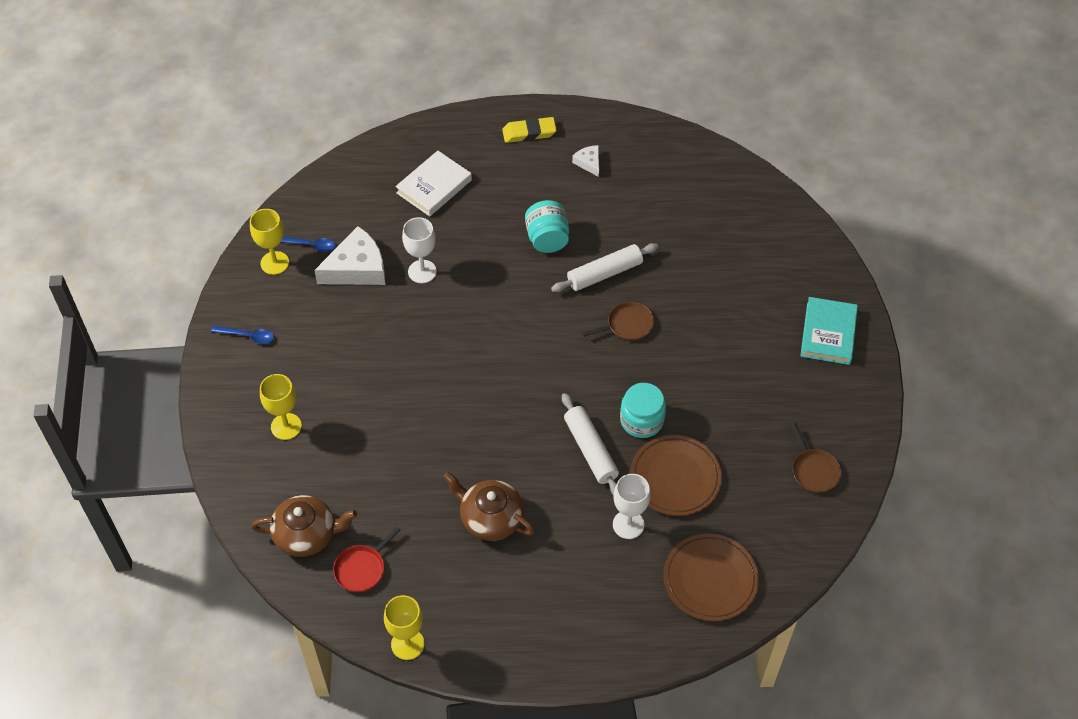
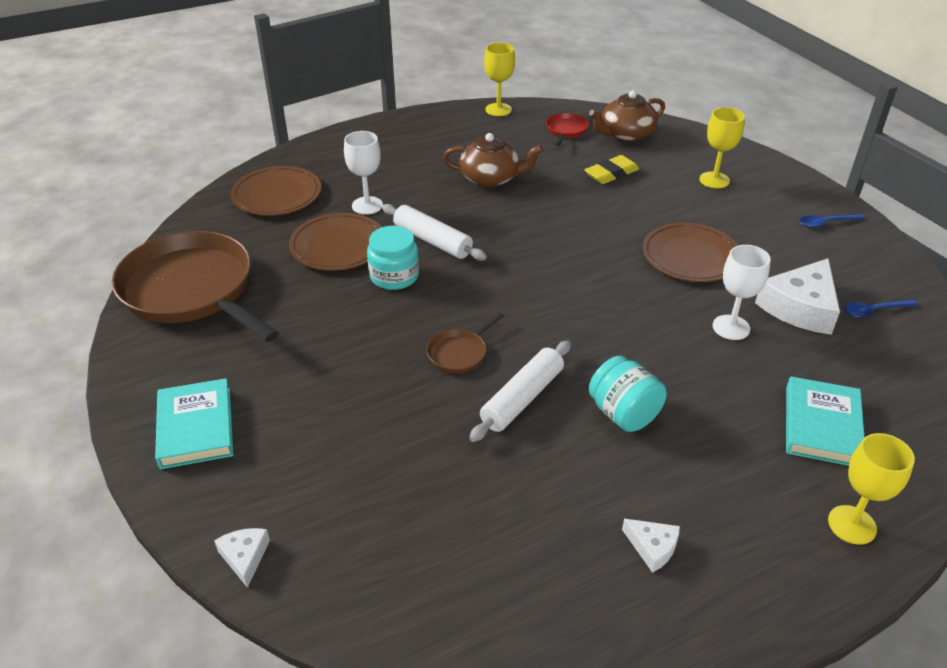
camera: 155 degrees right, 15 degrees down
(274, 263) = (884, 284): yellow goblet -> yellow goblet (852, 525)
(391, 346) = (690, 256): none -> brown plate
(434, 186) = (821, 426): white book -> turquoise book
(529, 133) = (780, 562): yellow eraser -> yellow eraser (611, 174)
(812, 238) = (245, 557): none -> white cheese
(814, 471) = (191, 290): brown pan -> brown pan, size x2.45

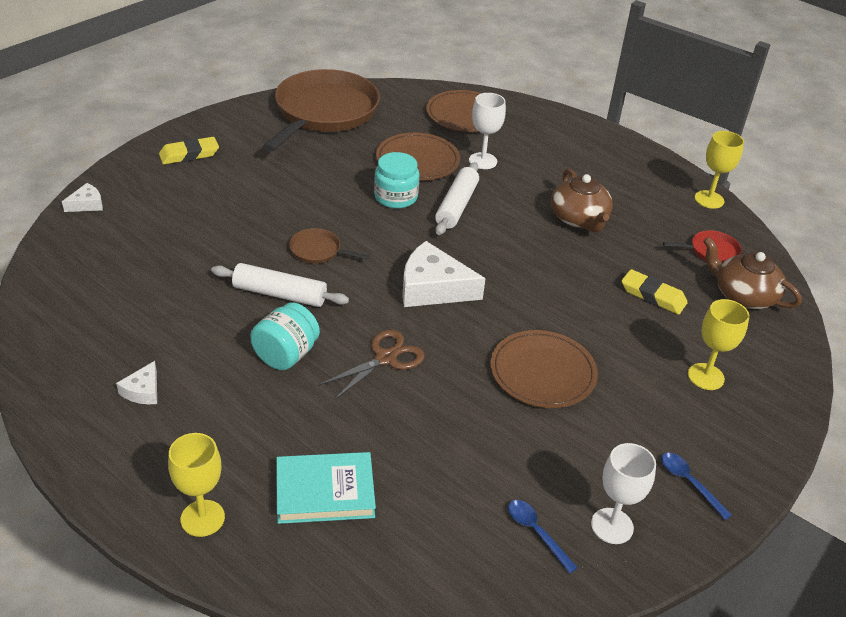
camera: 65 degrees right, 0 degrees up
(196, 427) = (189, 154): turquoise book -> yellow eraser
(648, 344) = (385, 358): none -> brown scissors
(731, 327) = (441, 414): white goblet -> white goblet (612, 526)
(800, 307) = (505, 467): white cheese -> white cheese (433, 288)

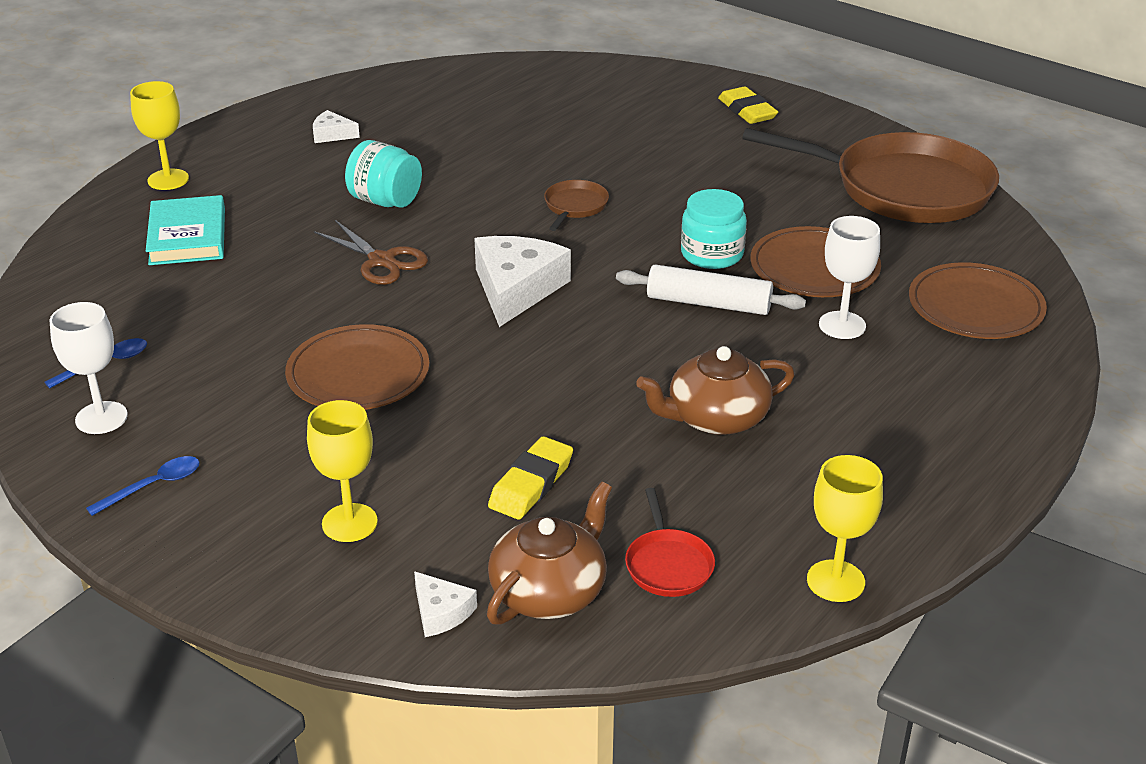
camera: 90 degrees right, 5 degrees down
(87, 204) = (623, 70): white cheese -> white cheese (441, 612)
(279, 294) = (487, 189): white rolling pin -> none

